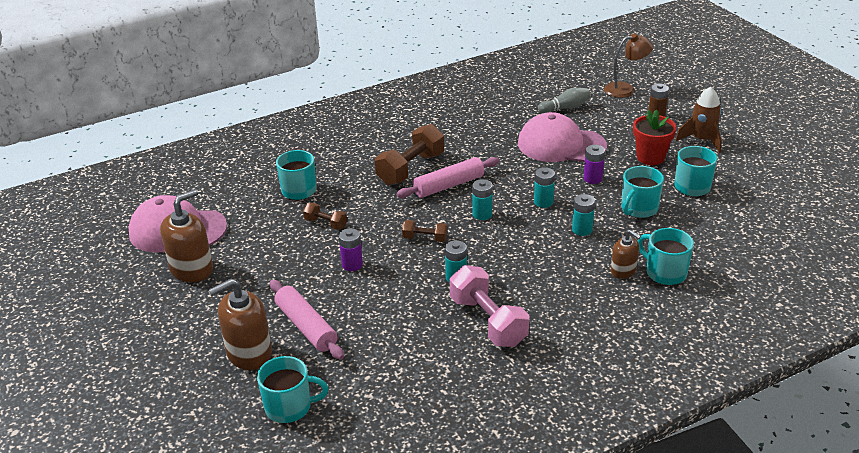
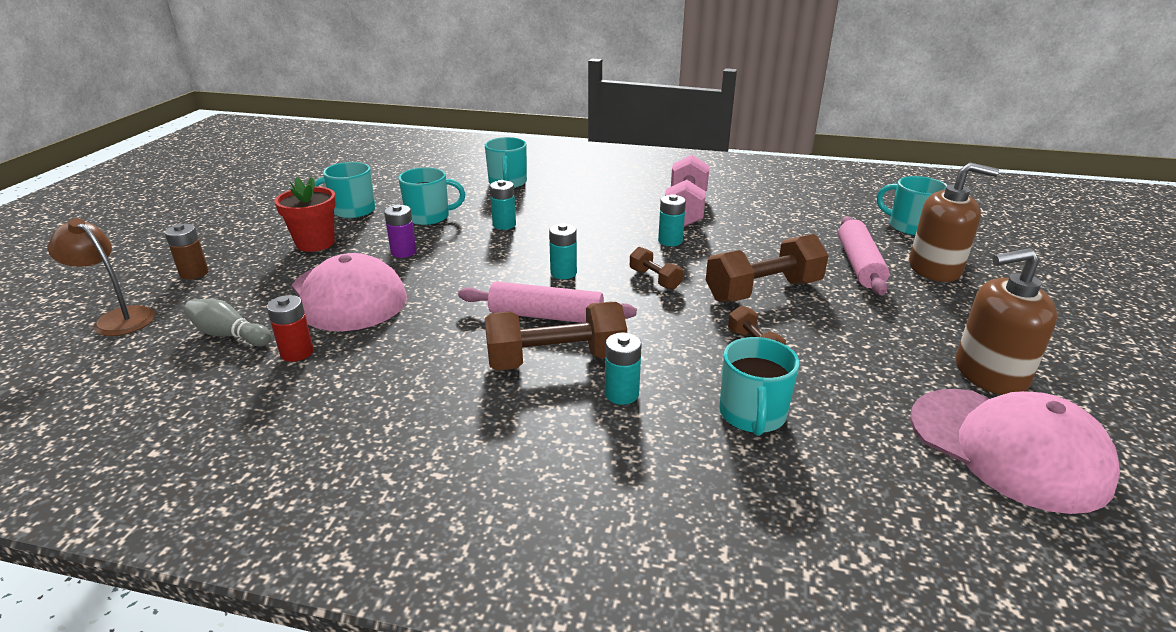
camera: 140 degrees left, 5 degrees down
(352, 265) = (763, 291): purple battery -> brown dumbbell
(522, 117) = (297, 353): none -> red battery
(543, 202) = (488, 256): turquoise battery -> turquoise battery (621, 394)
(623, 271) = (532, 194): brown soap dispenser -> none
(701, 140) = (241, 234): brown rocket -> none

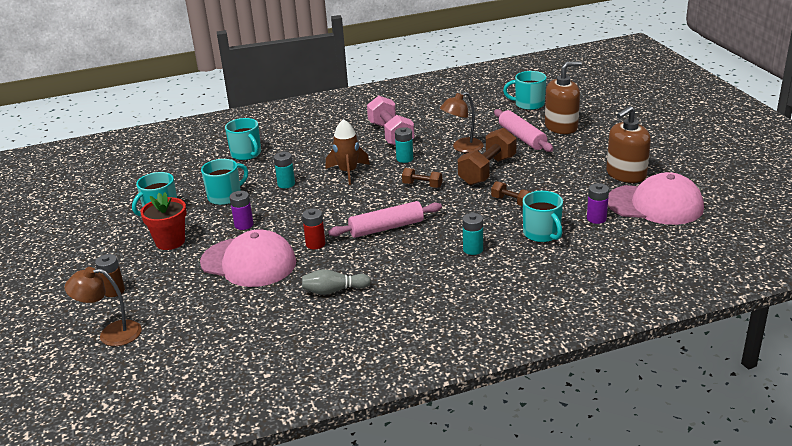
camera: 30 degrees left, 0 degrees up
(229, 335) = (208, 311): grey bowling pin -> grey bowling pin (334, 290)
(297, 353) = (268, 302): red battery -> red battery (315, 244)
(556, 360) = (421, 247): brown dumbbell -> none
(563, 273) = (365, 200): turquoise battery -> none
(586, 234) = (348, 172): none -> brown rocket
(759, 251) = (462, 148): none -> brown lamp
(871, 428) = (596, 218): none -> purple battery

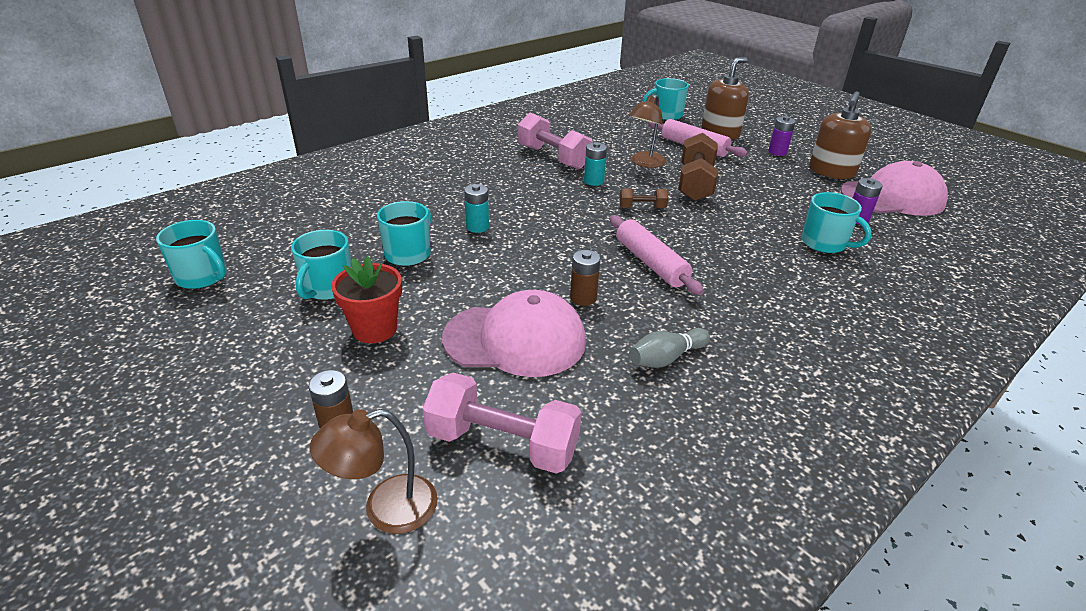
camera: 25 degrees left, 5 degrees up
(194, 317) = (502, 443): none -> pink dumbbell
(244, 225) = (465, 287): purple battery -> purple battery (777, 152)
(246, 154) = (394, 197): turquoise mug -> turquoise mug (202, 277)
(315, 244) = (583, 298): red battery -> brown battery
(348, 172) = (542, 203): brown rocket -> none
(386, 228) = (651, 263): pink rolling pin -> pink rolling pin turned 75 degrees counterclockwise
(473, 249) = (773, 273): turquoise battery -> none
(511, 202) = (755, 213): brown dumbbell -> none

